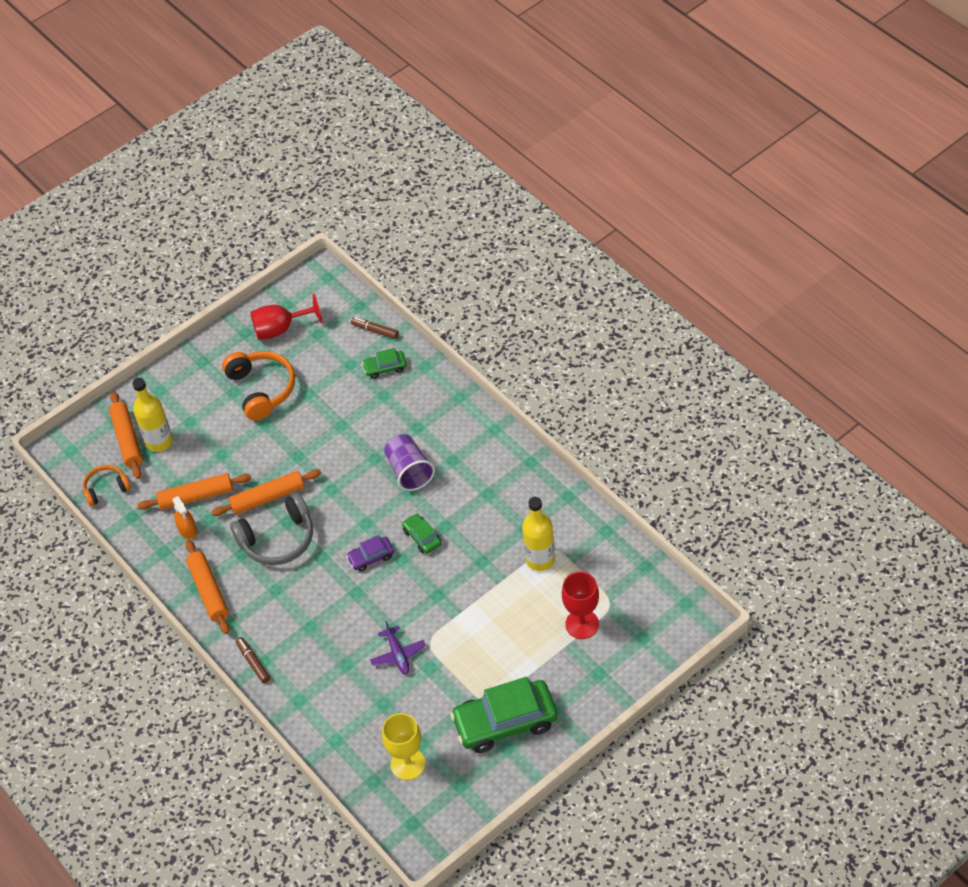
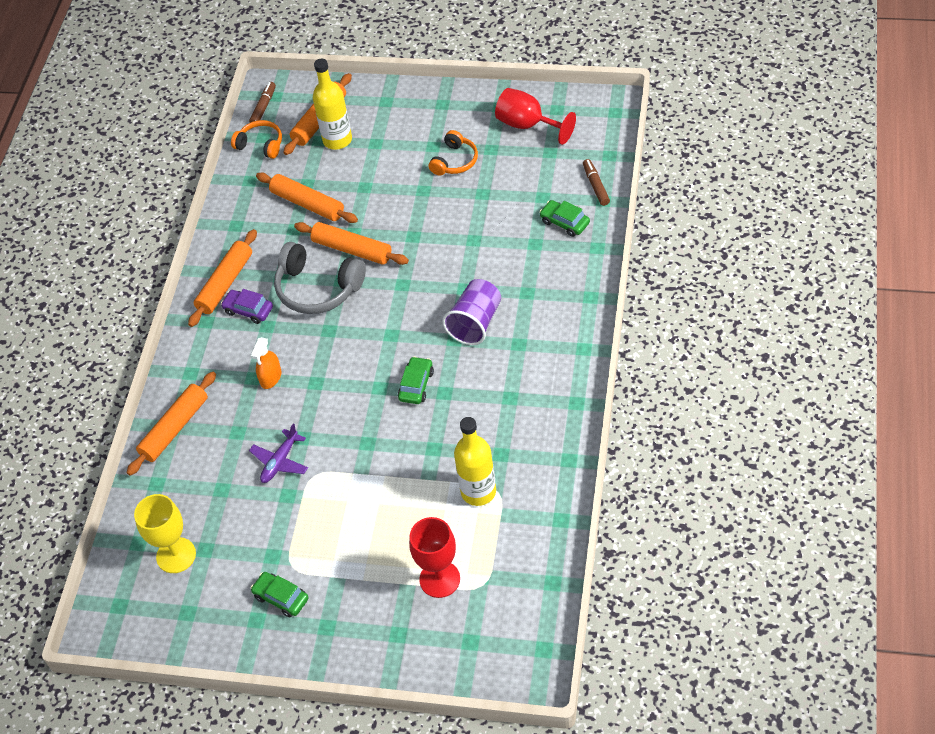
camera: 50 degrees right, 0 degrees up
(187, 529) = (271, 224): orange spray bottle -> orange spray bottle (271, 377)
(253, 662) = (183, 367): brown marker -> brown marker (263, 107)
(262, 389) = (455, 161): orange headphones -> orange headphones, size x0.60
(301, 700) = (174, 428): none -> orange rolling pin
(371, 557) = (361, 365): purple car -> purple car (248, 310)
(505, 722) = (281, 598): green car -> green car, size x0.48

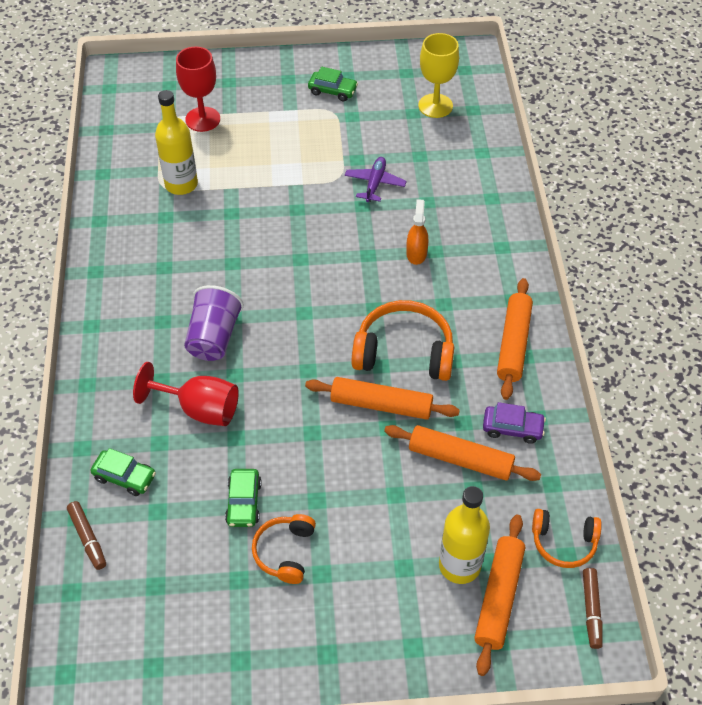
camera: 160 degrees right, 0 degrees up
(174, 428) = (490, 197): orange rolling pin -> none
(248, 310) = (472, 317): purple car -> purple car (512, 428)
(317, 288) = (404, 352): grey headphones -> orange headphones
(416, 385) = (263, 266): green car -> green car (244, 502)
(528, 125) = (192, 630): red goblet -> red goblet (199, 409)

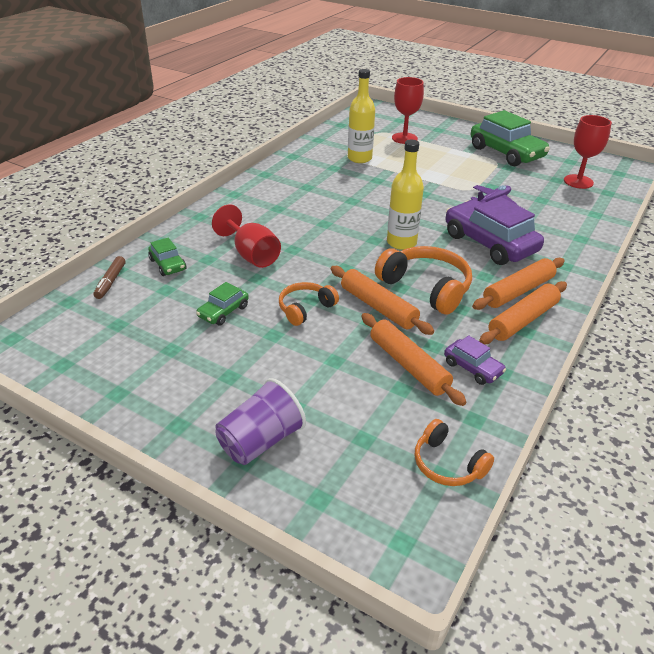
camera: 35 degrees right, 15 degrees down
(214, 337) = (301, 227): purple cup -> purple cup (261, 441)
(285, 552) = (218, 351): orange headphones -> orange headphones (305, 309)
(332, 91) = (506, 153): green car -> green car, size x2.09
(416, 253) = (489, 243): orange spray bottle -> purple car
(435, 106) = (578, 181): yellow goblet -> red goblet
(459, 565) = (339, 429): yellow bottle -> yellow bottle (401, 243)
(498, 597) = (350, 468): orange rolling pin -> orange rolling pin (518, 291)
(591, 610) = (427, 528): brown marker -> none

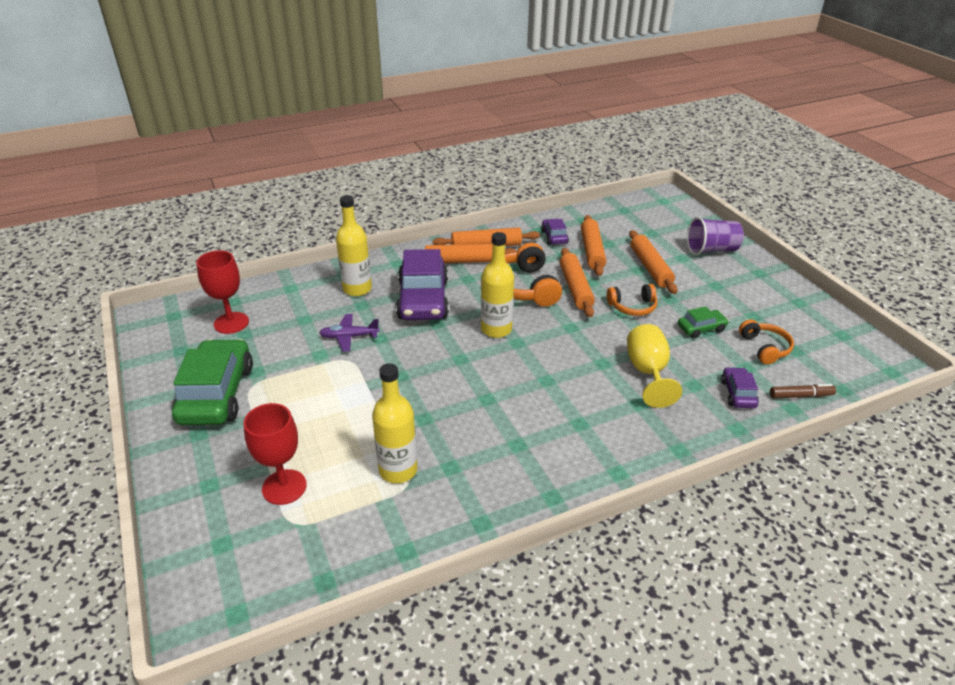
camera: 145 degrees left, 0 degrees up
(110, 282) = (800, 396): brown marker -> brown marker turned 45 degrees clockwise
(168, 265) = (738, 394): green car -> purple car
(251, 255) = (647, 372): red goblet -> yellow goblet
(322, 369) = (650, 268): none -> orange rolling pin
(447, 464) = (617, 212): orange headphones -> orange headphones (765, 348)
(551, 231) = (357, 289): none -> yellow bottle

